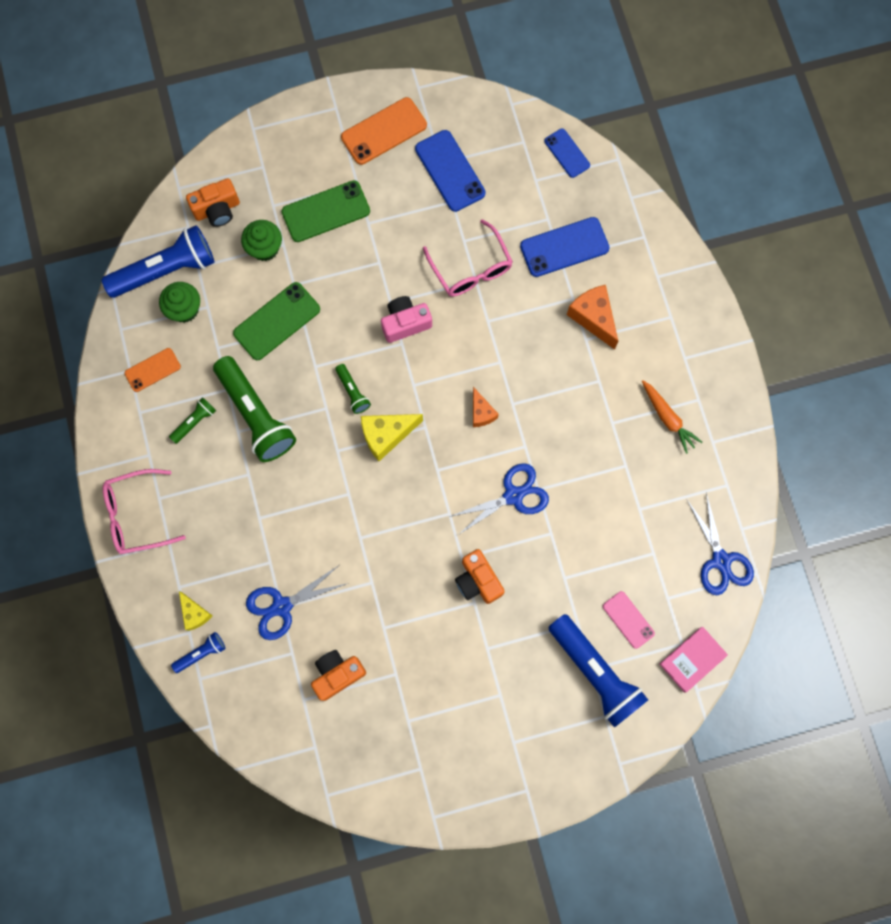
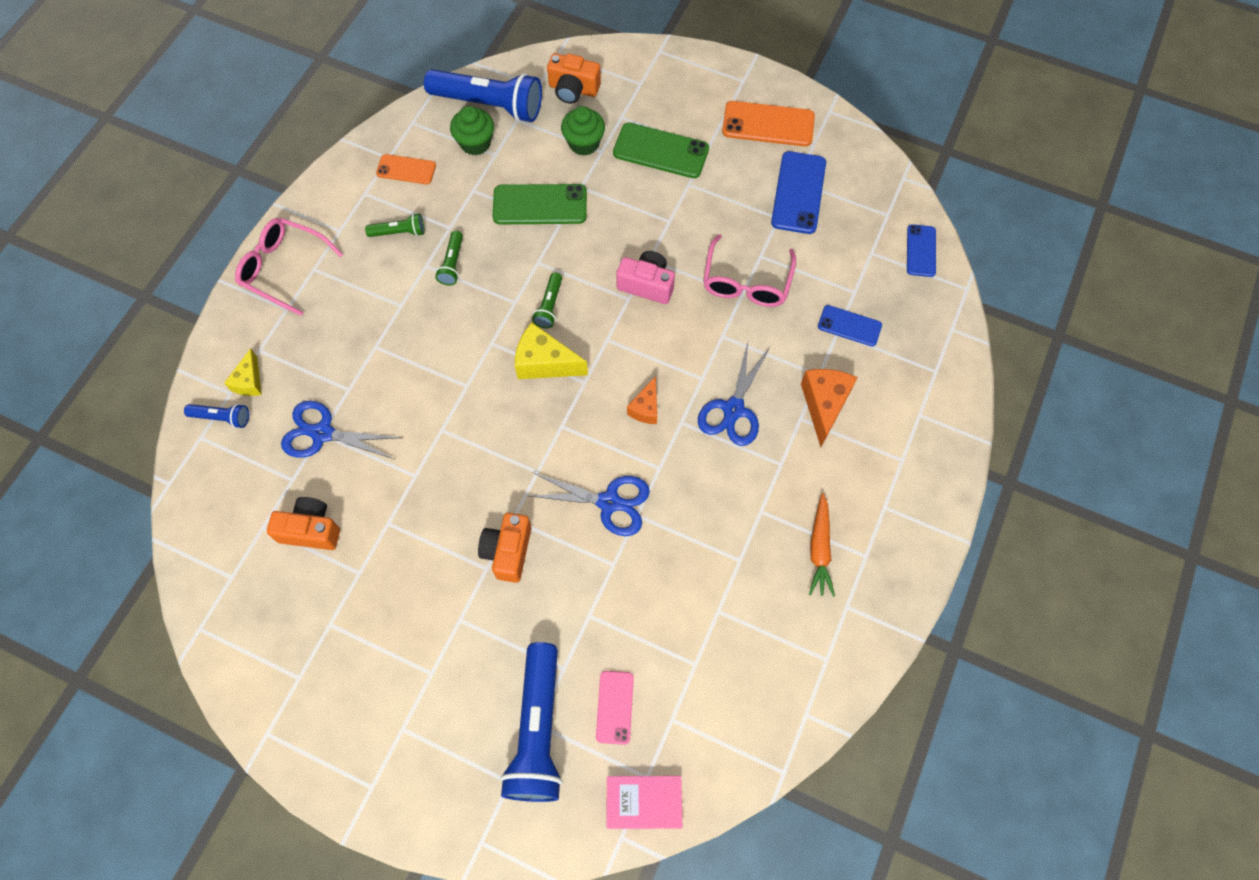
camera: 40 degrees right, 10 degrees down
(256, 415) = (452, 264): green flashlight -> green flashlight, size x0.46
(564, 247) = (849, 326): blue phone -> blue phone, size x0.61
(721, 560) = (757, 728): blue scissors -> blue scissors (733, 409)

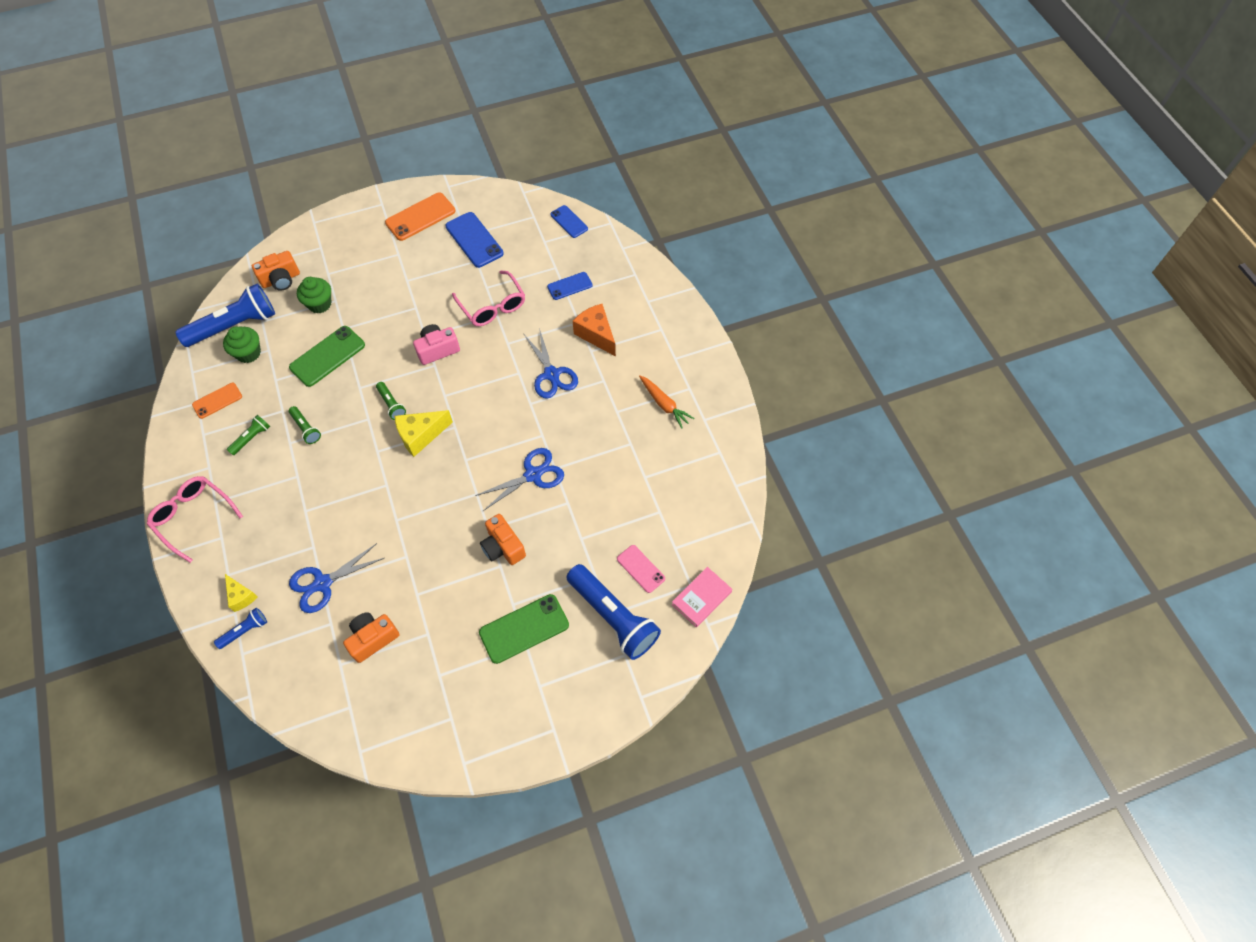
camera: 45 degrees left, 5 degrees down
(284, 268) = (194, 517): pink glasses -> pink glasses turned 60 degrees clockwise
(645, 408) = (503, 412): orange cheese -> none
(661, 151) = (371, 275): green phone -> green phone (524, 629)

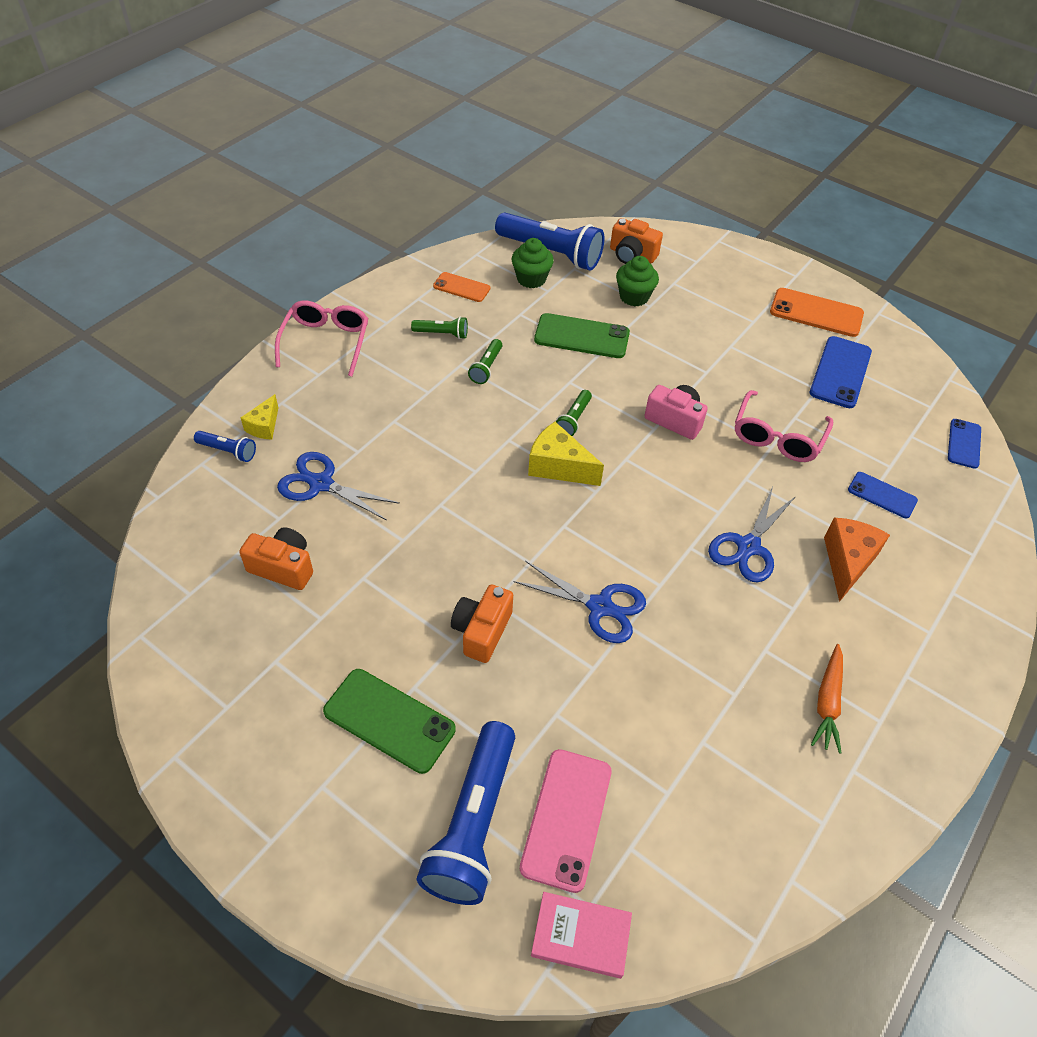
camera: 55 degrees right, 10 degrees down
(640, 569) = (566, 818): pink phone -> pink phone, size x1.63

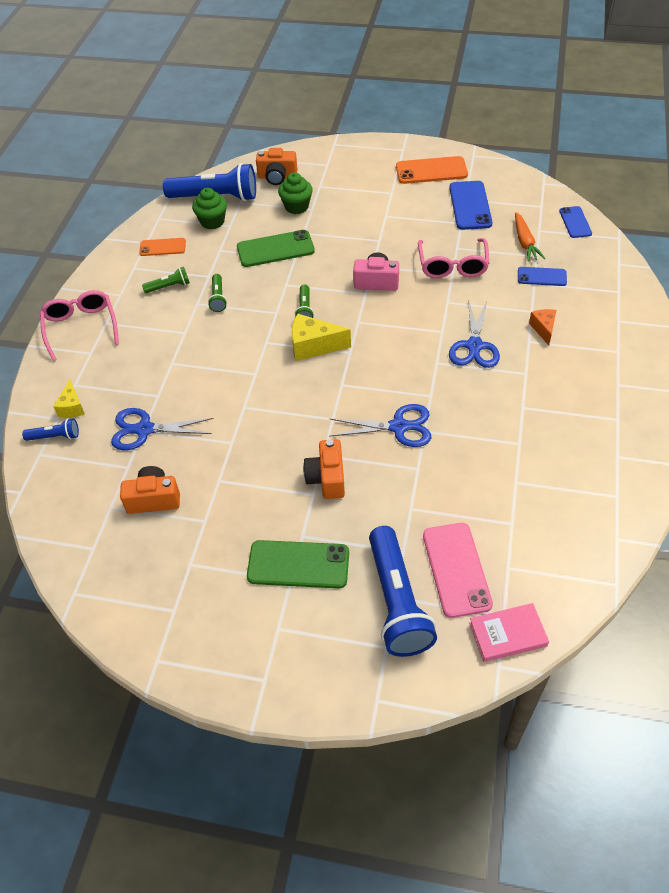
camera: 20 degrees left, 0 degrees up
(827, 702) = (579, 422): orange carrot -> orange carrot (525, 242)
(847, 562) = (543, 329): orange cheese -> orange cheese, size x0.62

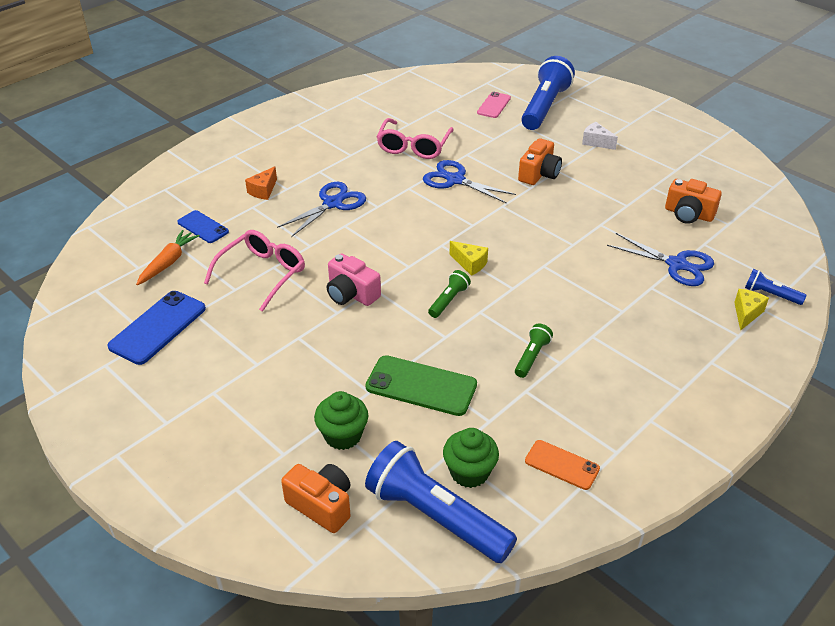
camera: 150 degrees left, 10 degrees down
(81, 327) = (715, 398): pink glasses -> pink glasses (413, 146)
(169, 287) = (582, 400): green flashlight -> none
(298, 564) = (596, 142): green phone -> white cheese
(313, 346) = (470, 264): yellow cheese -> yellow cheese, size x0.62
(431, 171) = (131, 398): orange phone -> none
(456, 569) = (494, 105): pink phone -> pink phone, size x0.61
(508, 634) = (492, 76): pink book -> none
(575, 222) = (96, 258): blue phone -> none

